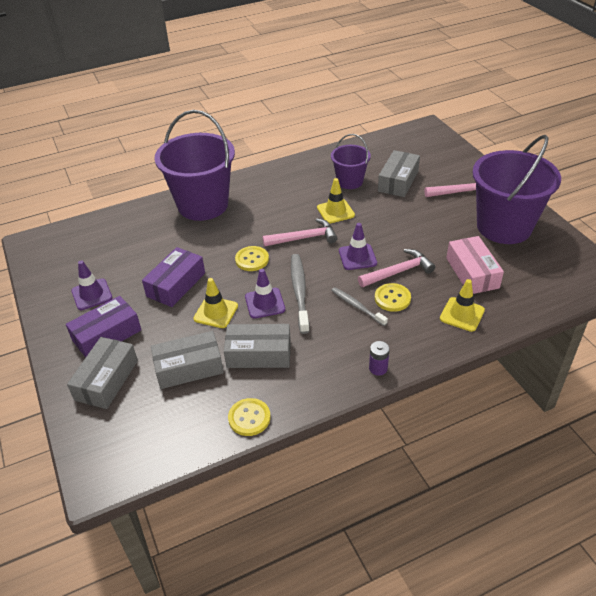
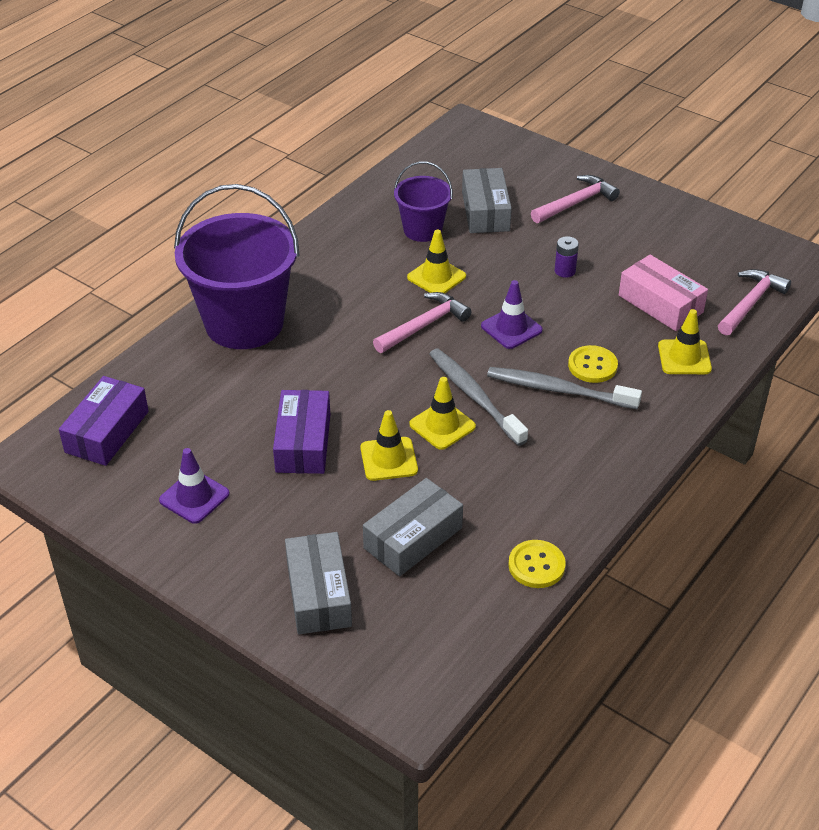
camera: 30 degrees left, 0 degrees up
(107, 335) = (266, 540): purple box -> purple box (107, 432)
(252, 259) = (378, 376): yellow button -> none
(259, 354) = (486, 489): grey box -> none
(265, 303) = (442, 425): purple traffic cone -> yellow traffic cone
(357, 306) = (558, 390): grey toothbrush -> grey toothbrush, size x1.58
(378, 368) = (638, 453): purple battery -> purple battery (565, 271)
(398, 272) = (575, 331): pink hammer -> pink hammer (750, 303)
(504, 227) = (656, 234): purple bucket -> none

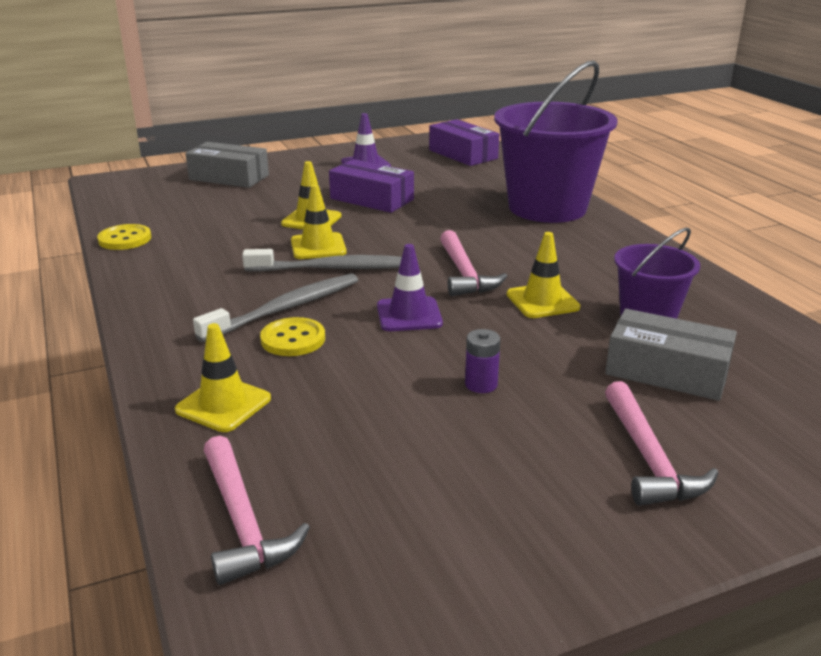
camera: 120 degrees right, 15 degrees down
(413, 538) = (224, 210): grey box -> none
(660, 304) = (338, 432): pink box -> none

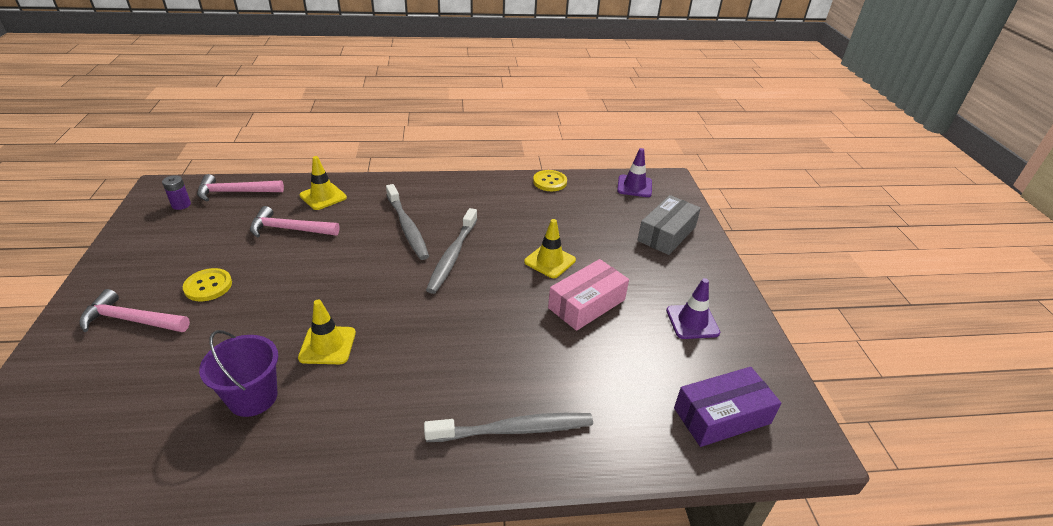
camera: 105 degrees right, 10 degrees up
(293, 339) = (368, 224): yellow button -> yellow button (208, 286)
(318, 246) = (495, 255): yellow traffic cone -> none
(372, 199) = (587, 304): purple box -> pink box
(409, 315) = (361, 273): purple traffic cone -> purple traffic cone (634, 186)
(464, 274) = (401, 317): pink hammer -> pink hammer (289, 229)
(481, 384) = (258, 280): purple battery -> purple battery (181, 205)
(547, 208) = (514, 430): purple bucket -> grey toothbrush
(666, 372) = (185, 371): grey box -> none

